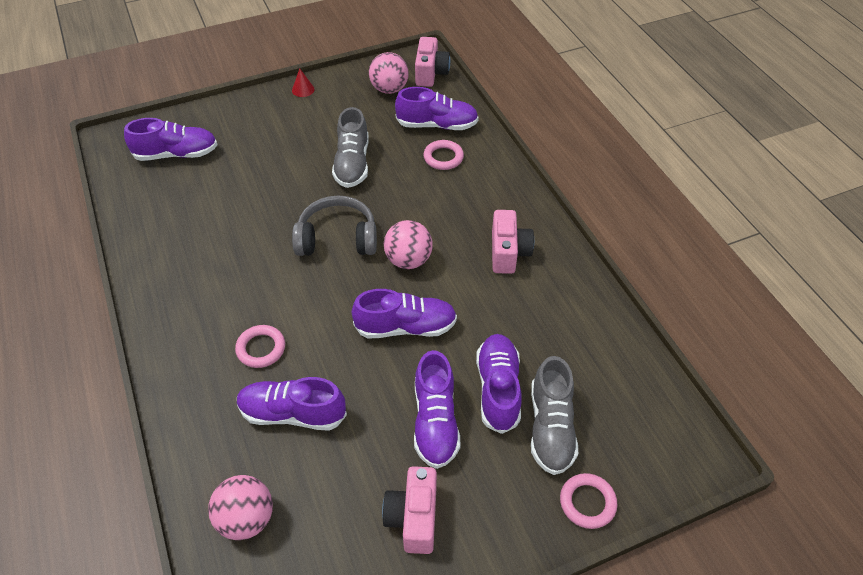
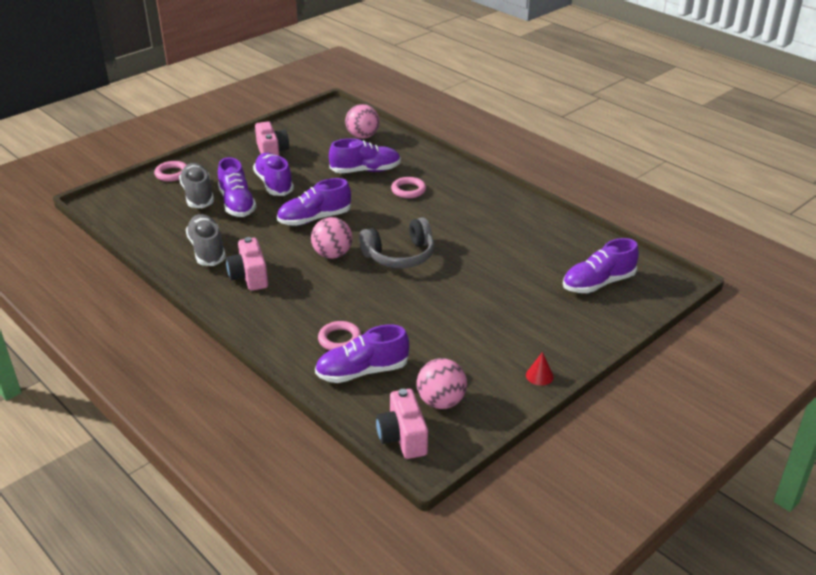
camera: 160 degrees right, 15 degrees down
(352, 164) = (427, 313): grey shoe -> grey shoe (207, 250)

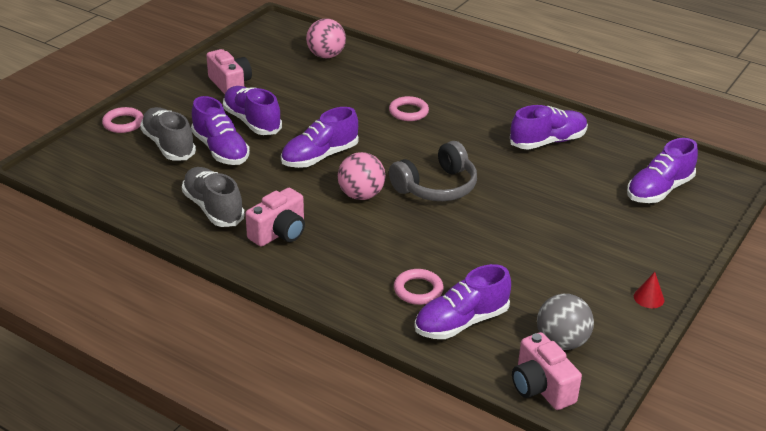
camera: 15 degrees left, 0 degrees up
(249, 277) = (279, 233): pink camera -> pink camera turned 105 degrees counterclockwise
(365, 170) = (349, 95): purple shoe -> purple shoe (547, 142)
(441, 401) = (561, 342): pink ball -> grey ball

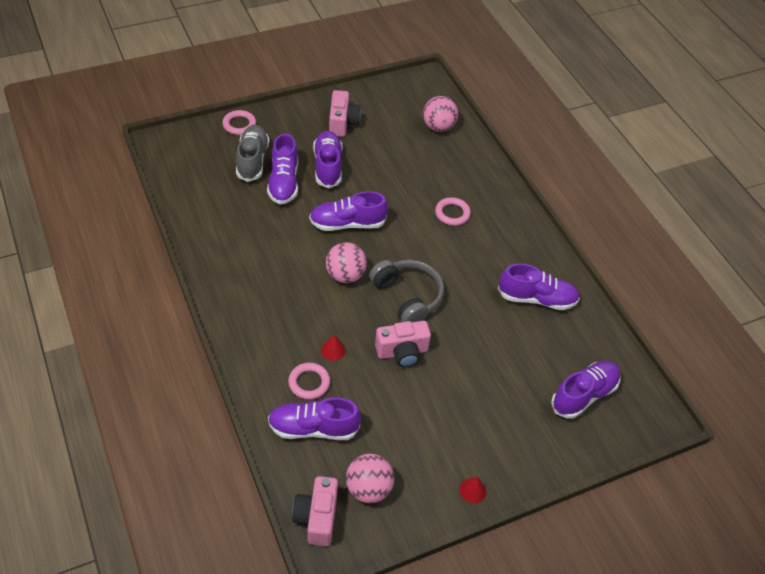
camera: 30 degrees right, 15 degrees up
(213, 208) = (234, 233): grey shoe -> none
(279, 233) = (259, 279): pink camera -> pink camera (402, 352)
(412, 255) = (333, 350): none -> red cone
(436, 187) = (407, 297): grey headphones -> grey headphones turned 120 degrees counterclockwise
(561, 342) = (368, 489): grey ball -> pink ball
(659, 190) = (584, 395): purple shoe -> purple shoe turned 150 degrees clockwise

